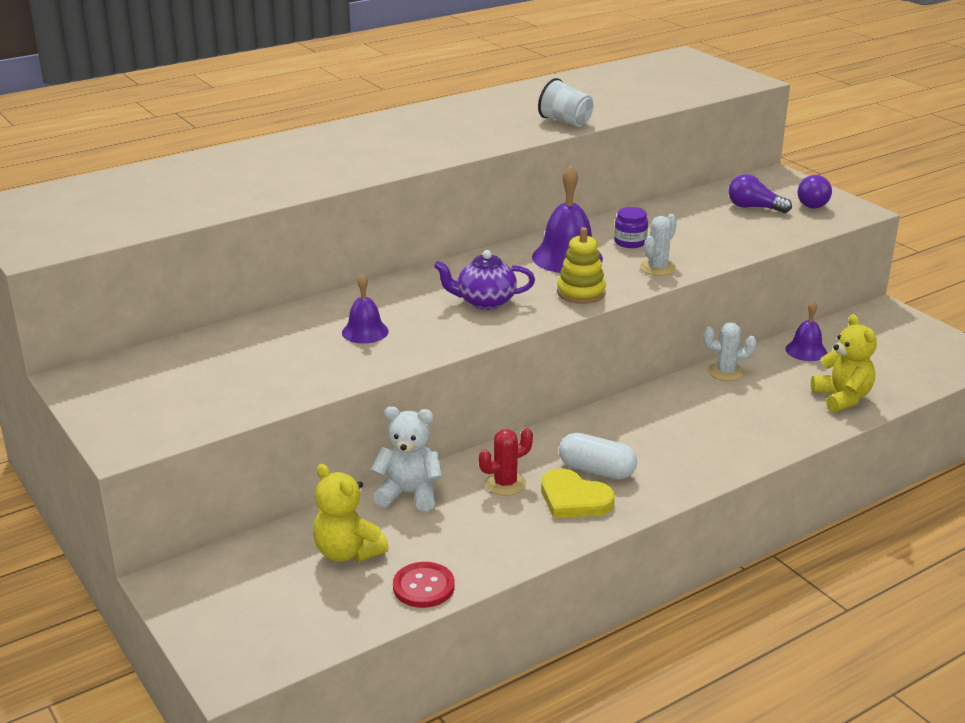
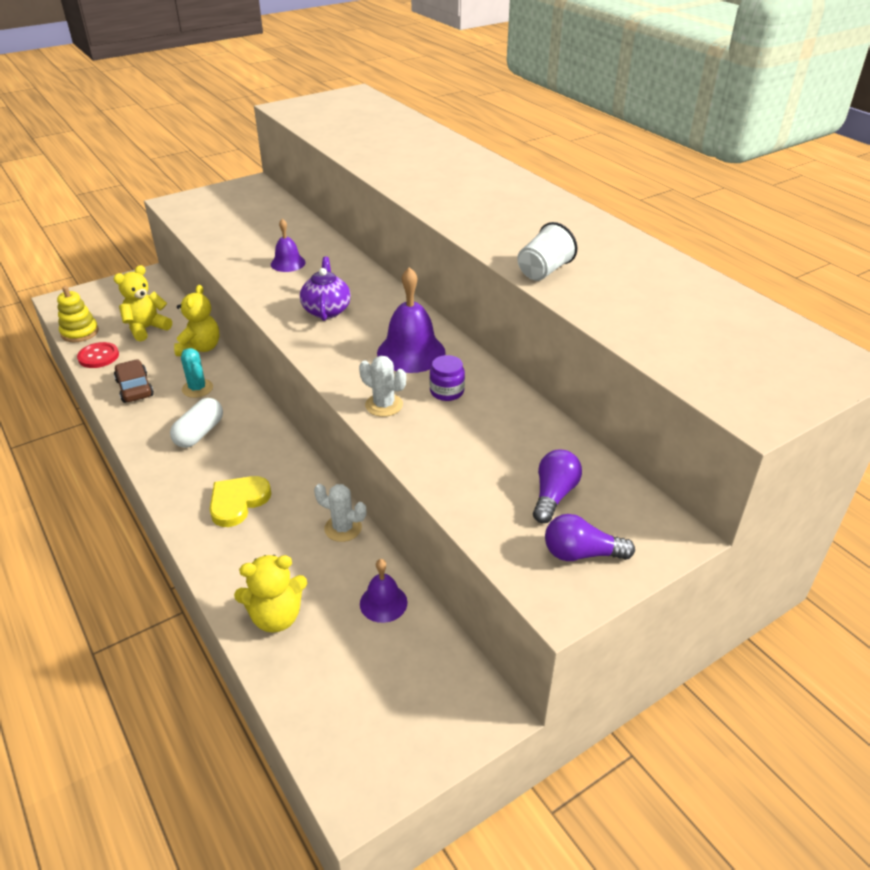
camera: 90 degrees right, 10 degrees up
(409, 494) = (200, 348): white teddy bear -> yellow teddy bear
(505, 484) = (197, 388): red cactus -> turquoise cactus
(505, 536) = (135, 388): none -> brown car
(574, 499) = (166, 420): yellow heart -> yellow heart (238, 502)
(581, 293) = (335, 357): yellow stacking toy -> yellow stacking toy (80, 332)
(726, 372) = (343, 528): white cactus -> white cactus turned 75 degrees counterclockwise

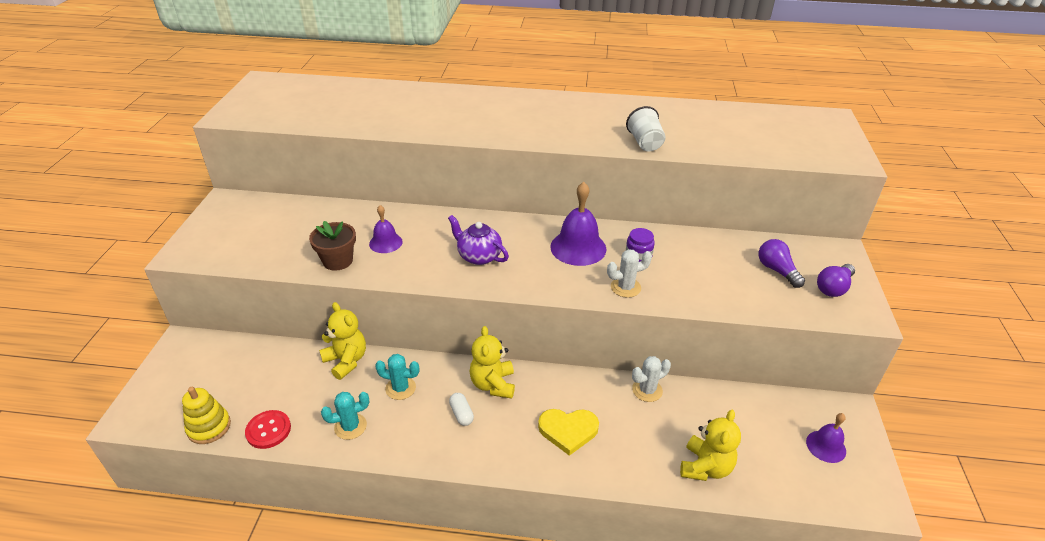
camera: 50 degrees left, 0 degrees up
(135, 388) = (350, 426): brown car -> turquoise cactus
(147, 328) = (269, 379): yellow teddy bear -> yellow teddy bear (493, 384)
(199, 433) = (461, 414): white capsule -> white capsule, size x0.62
(238, 502) = (568, 430): yellow heart -> yellow heart turned 75 degrees counterclockwise
(239, 257) = (338, 261): none -> brown flower pot
(383, 603) = (732, 408): purple bell -> purple bell (826, 446)

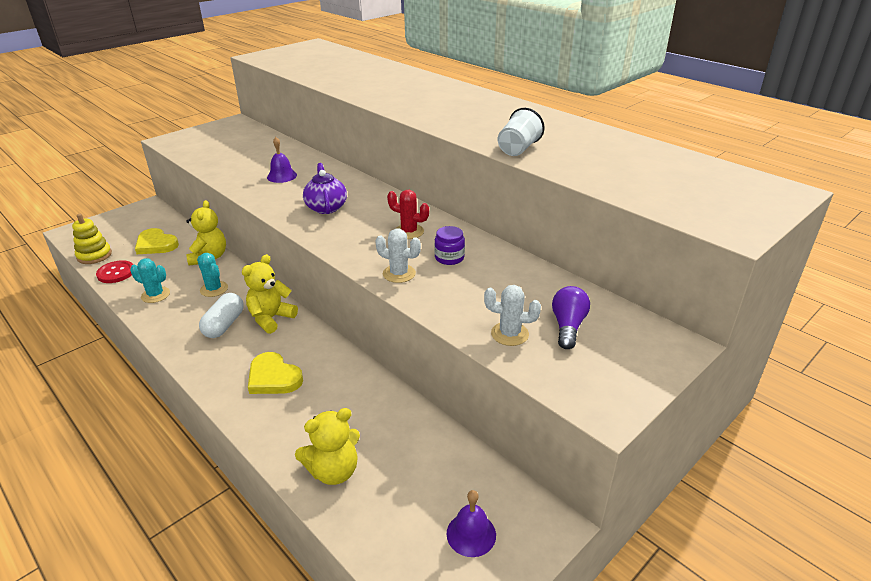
camera: 40 degrees right, 5 degrees down
(265, 378) = (156, 244): none -> yellow heart
(338, 261) = (237, 175): brown flower pot -> none
(461, 414) = (224, 325): white capsule -> white capsule, size x1.62
(578, 247) = (409, 232): purple bell -> red cactus
(647, 390) = (374, 387): white cactus -> white cactus (509, 334)
(833, 288) = (608, 369): purple light bulb -> none

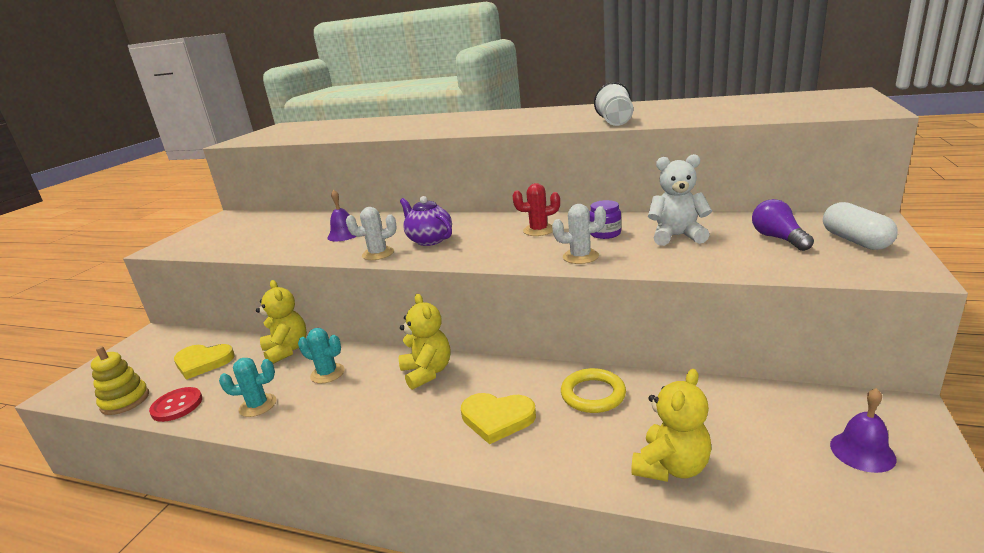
camera: 25 degrees left, 10 degrees down
(224, 325) = (380, 398): white capsule -> white capsule (855, 241)
(271, 318) = (427, 372): yellow teddy bear -> yellow teddy bear turned 150 degrees clockwise
(352, 391) = (593, 394): none -> yellow ring
(496, 286) = (677, 236): none -> white teddy bear
(509, 334) = (746, 258): white cactus -> white cactus (378, 254)

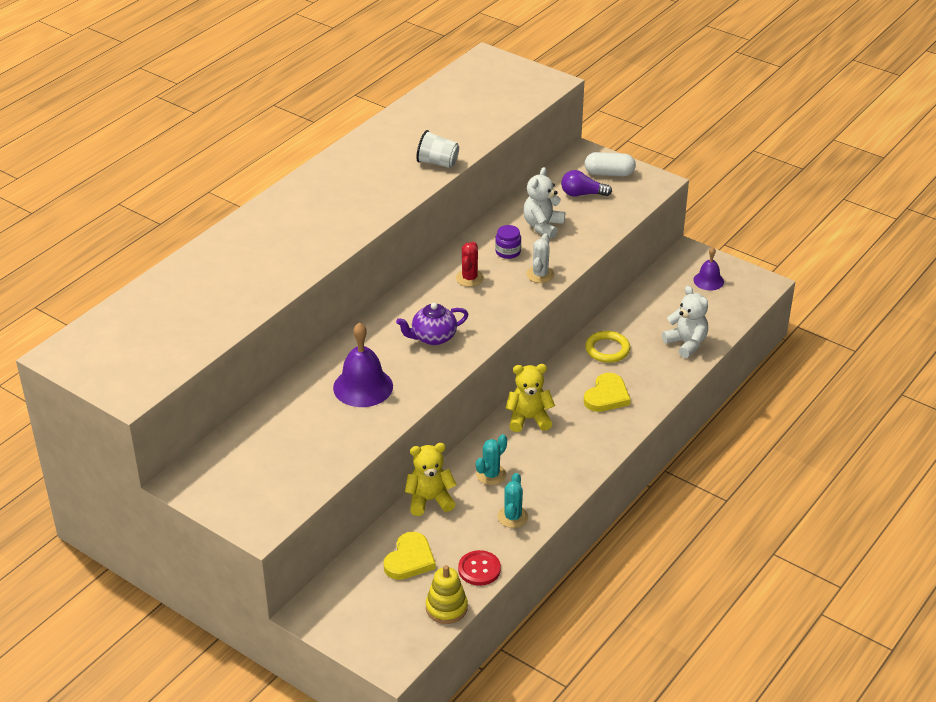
camera: 75 degrees left, 15 degrees up
(344, 234) = (363, 387): purple bell -> purple bell, size x1.69
(378, 254) = (438, 370): white cactus -> none
(671, 467) = (686, 343): yellow teddy bear -> white teddy bear

